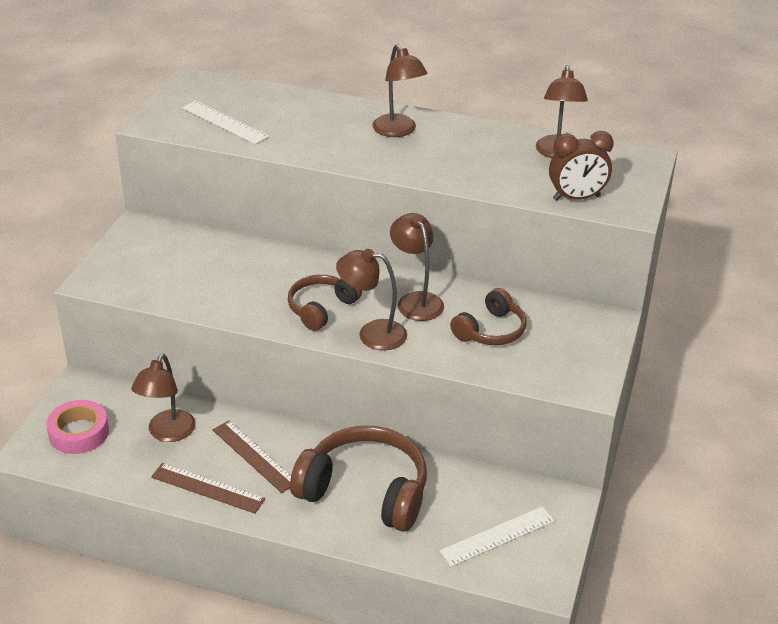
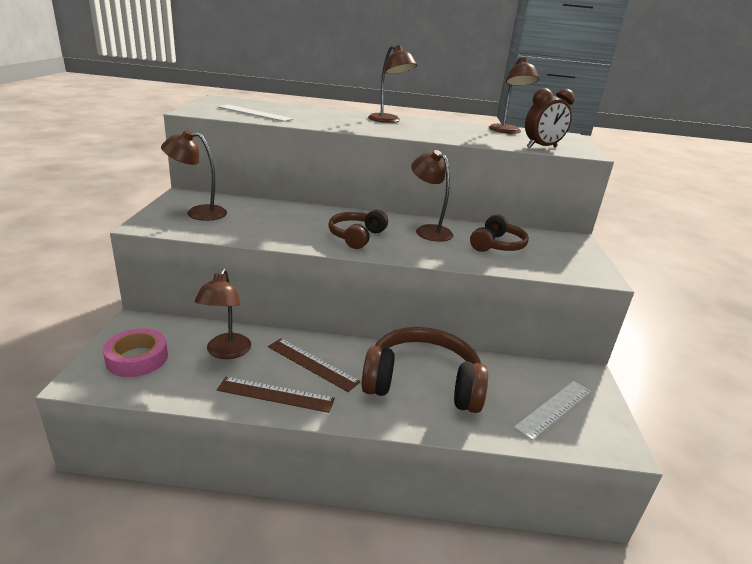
camera: 15 degrees left, 10 degrees down
(372, 334) = (406, 250): brown lamp -> brown lamp (198, 213)

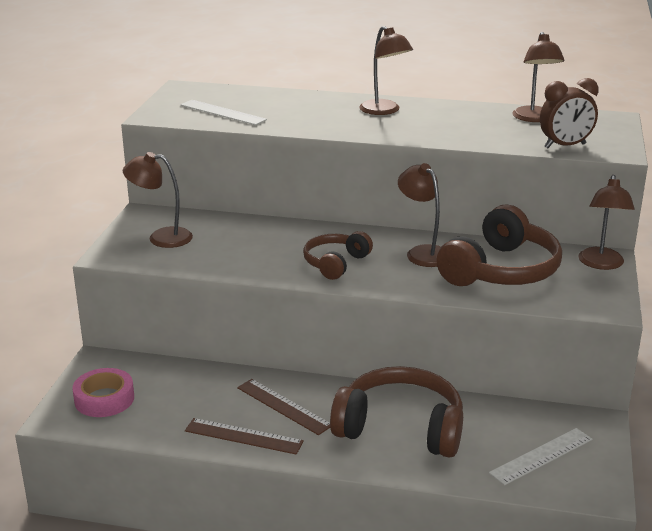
camera: 10 degrees right, 0 degrees up
(226, 352) = (193, 393): brown lamp -> brown lamp (601, 264)
(497, 245) = (501, 270): brown headphones -> brown headphones, size x1.74

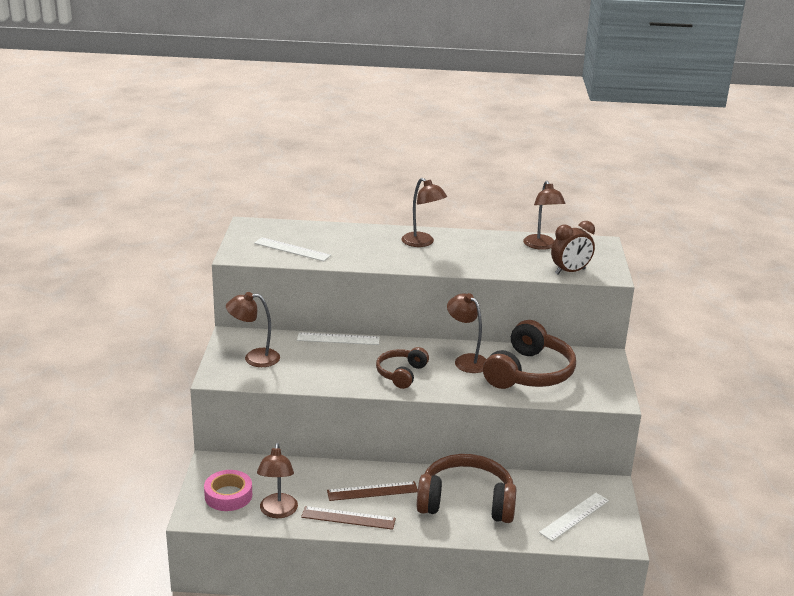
camera: 10 degrees left, 0 degrees up
(270, 222) = (338, 339): none -> white ruler
(283, 406) = (372, 491): brown ruler -> brown ruler turned 45 degrees counterclockwise
(601, 264) = (603, 363): brown lamp -> brown lamp (277, 512)

